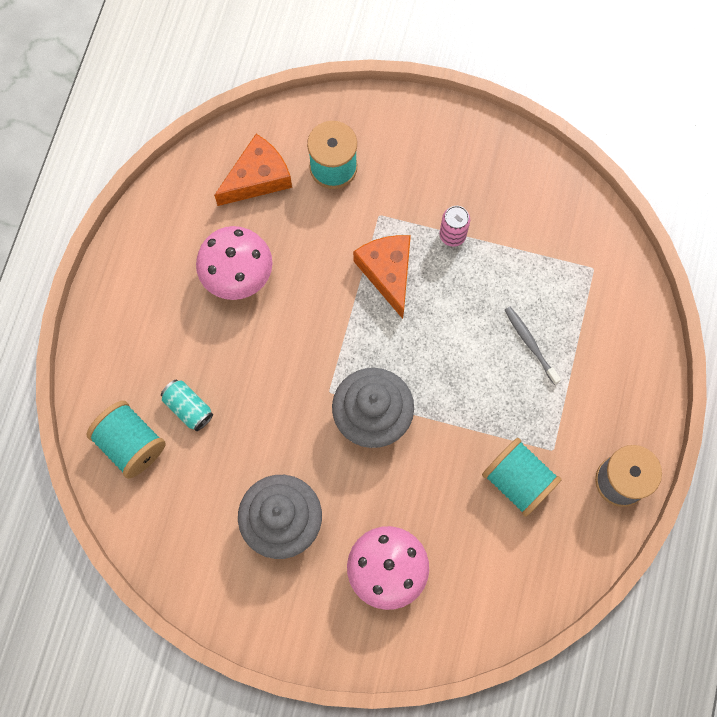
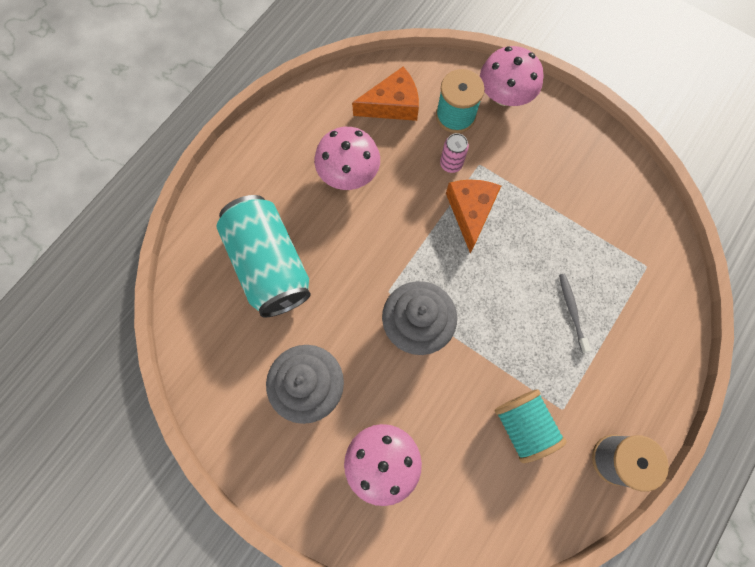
camera: 20 degrees right, 0 degrees up
(131, 444) = (213, 277): turquoise spool -> none
(188, 408) = (269, 264): turquoise can -> turquoise can, size x2.43
(380, 125) = (504, 96): none -> pink mushroom
(452, 235) = (534, 200): pink can -> pink can (451, 164)

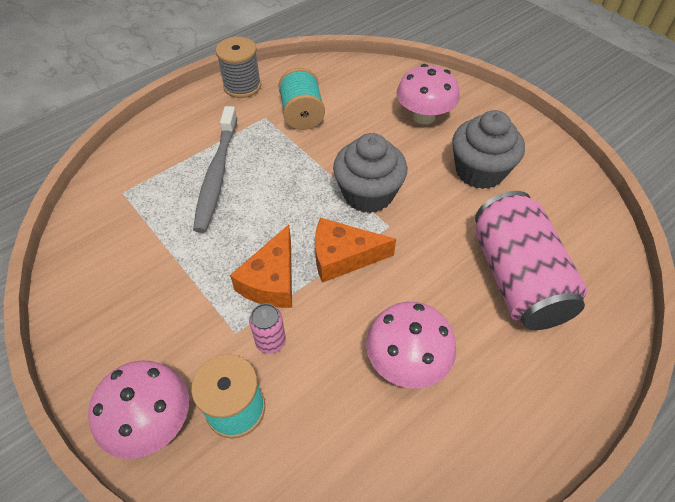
camera: 165 degrees left, 20 degrees down
(269, 264) = (516, 278): turquoise can -> pink can
(392, 105) = (319, 452): orange cheese -> orange cheese (343, 257)
(572, 311) = (217, 174): grey toothbrush -> grey toothbrush, size x1.98

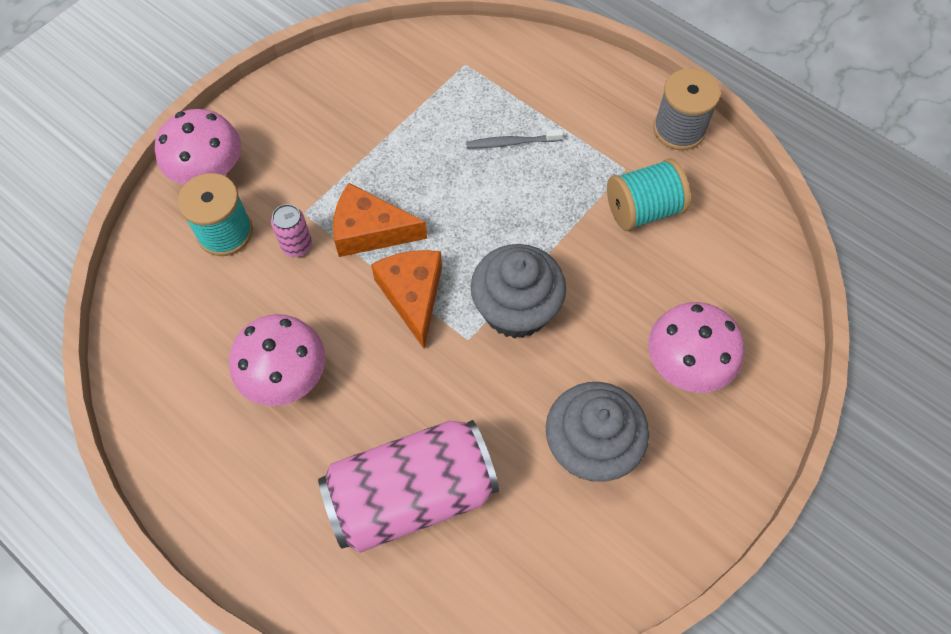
camera: 80 degrees right, 10 degrees up
(217, 174) = (511, 143): grey toothbrush -> grey toothbrush, size x0.51

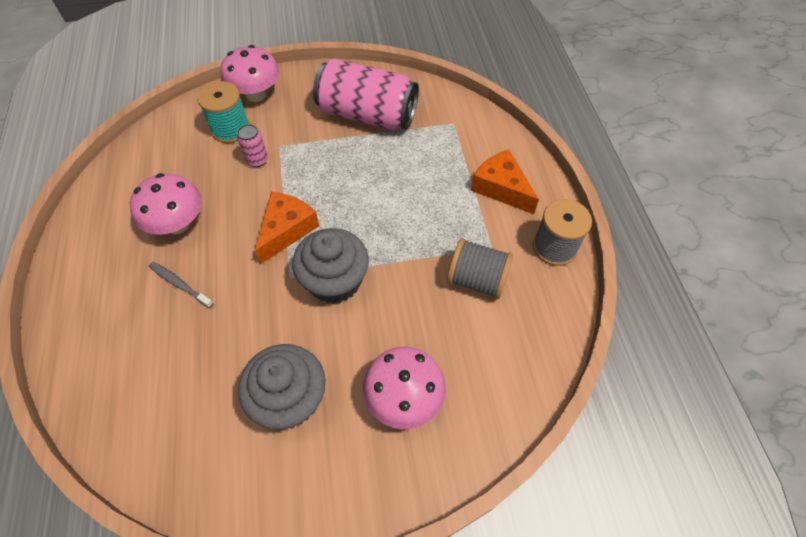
camera: 40 degrees right, 5 degrees down
(370, 231) = (302, 179): orange cheese -> orange cheese (501, 188)
(411, 495) = (166, 340): pink can -> pink can (367, 115)
(511, 143) = (434, 184): grey toothbrush -> grey toothbrush (179, 284)
(643, 210) = (477, 280): turquoise spool -> grey spool

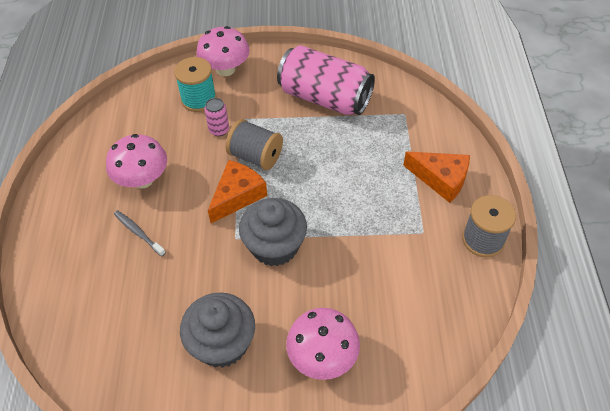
camera: 10 degrees right, 5 degrees down
(477, 280) = (405, 261): grey spool -> grey spool (256, 157)
(501, 188) = (441, 179): orange cheese -> orange cheese turned 150 degrees clockwise

